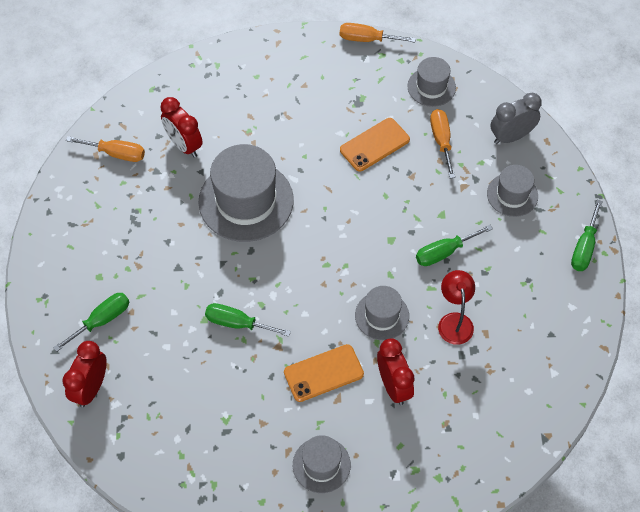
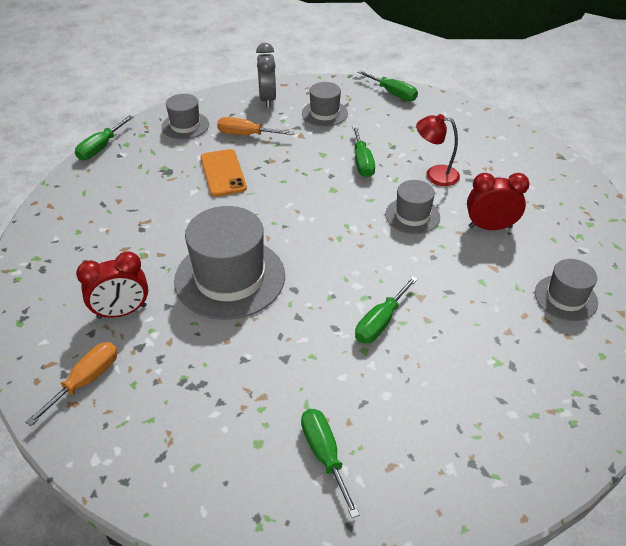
camera: 70 degrees left, 15 degrees down
(91, 388) = (420, 491): red clock -> none
(323, 373) = (462, 270): orange phone -> none
(367, 39) = (100, 148): orange screwdriver -> green screwdriver

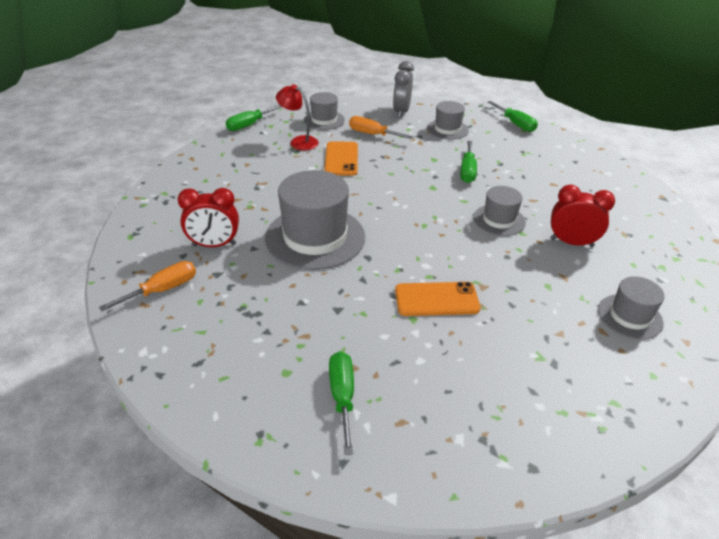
camera: 15 degrees right, 5 degrees down
(380, 322) = (436, 299): green screwdriver -> orange phone
(435, 174) = (532, 191): red lamp -> red lamp (299, 141)

